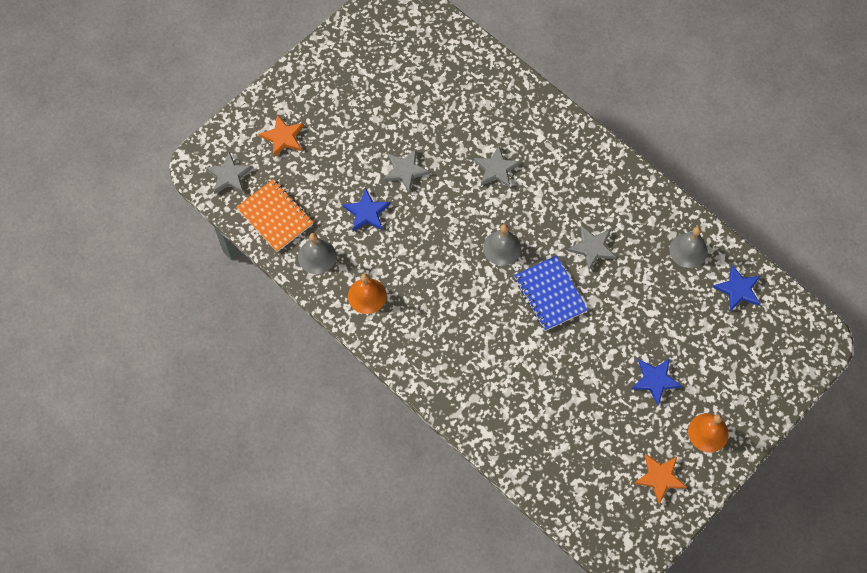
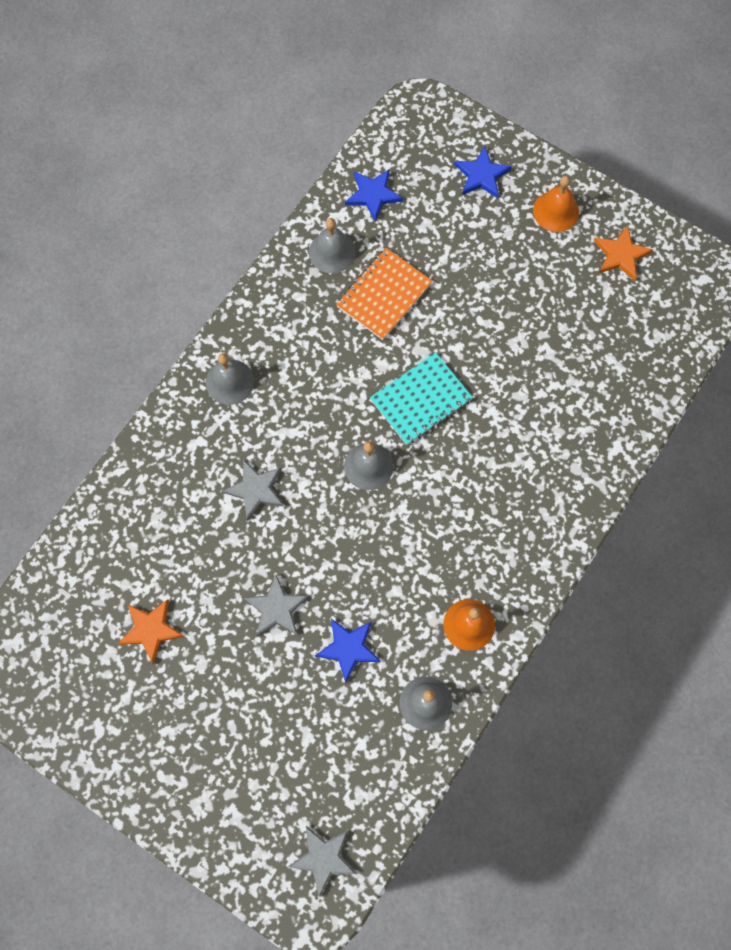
camera: 100 degrees left, 5 degrees up
(275, 216) = (377, 775): orange notebook -> orange notebook (384, 295)
(283, 137) = (250, 792): orange star -> orange star (151, 630)
(550, 294) = (421, 400): blue notebook -> turquoise notebook
(585, 163) = (230, 381): none -> grey bell
(592, 248) = (349, 359): grey star -> none
(655, 380) = (506, 271): blue star -> blue star (481, 175)

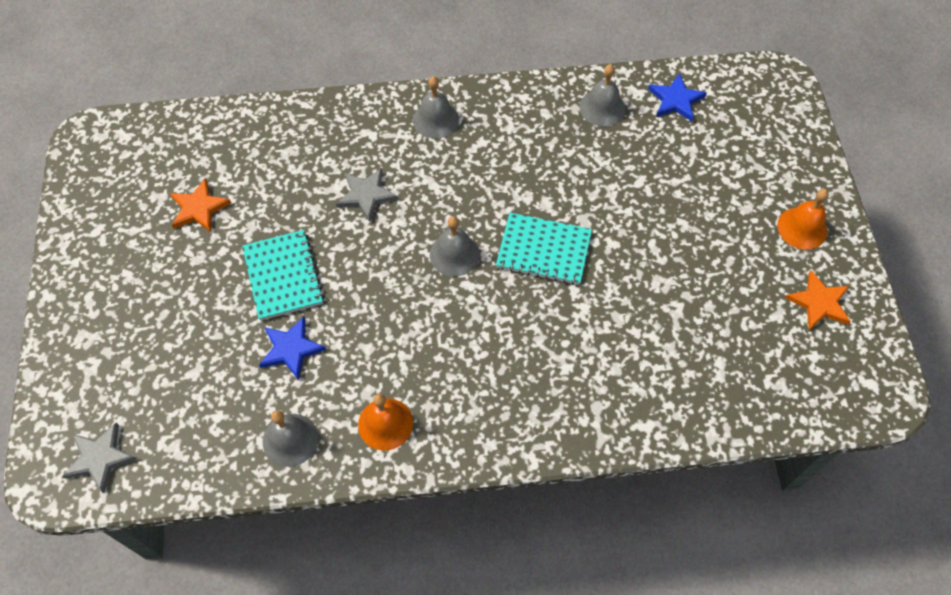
camera: 50 degrees right, 10 degrees down
(276, 608) = (283, 276): grey star -> turquoise notebook
(384, 295) = (603, 164): orange notebook -> none
(481, 175) = (772, 156): blue star -> none

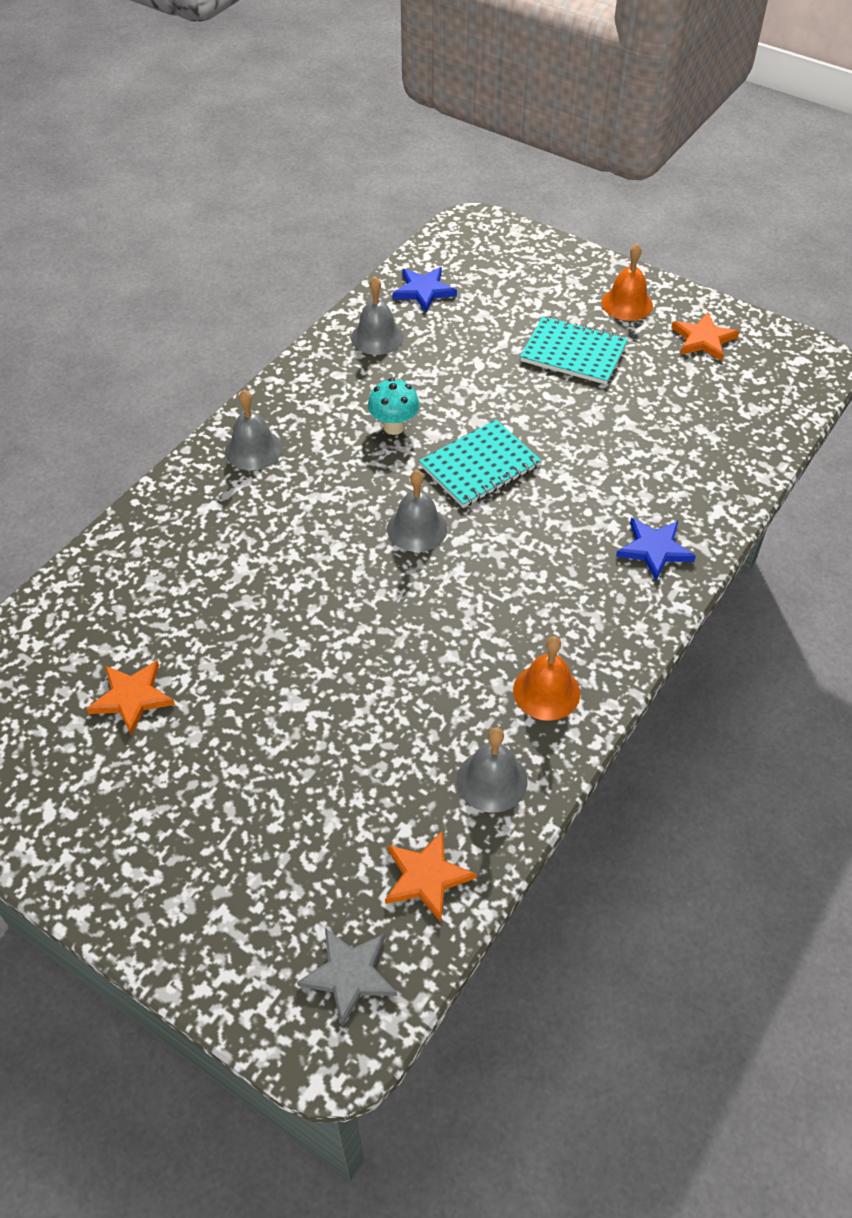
camera: 50 degrees left, 10 degrees down
(193, 452) = (426, 877): none -> orange star
(283, 276) = (297, 674): turquoise notebook -> turquoise notebook (573, 353)
(291, 349) = (389, 718): blue star -> blue star (654, 549)
(366, 195) = (278, 551): grey star -> none
(530, 177) = (394, 427): none -> turquoise mushroom

